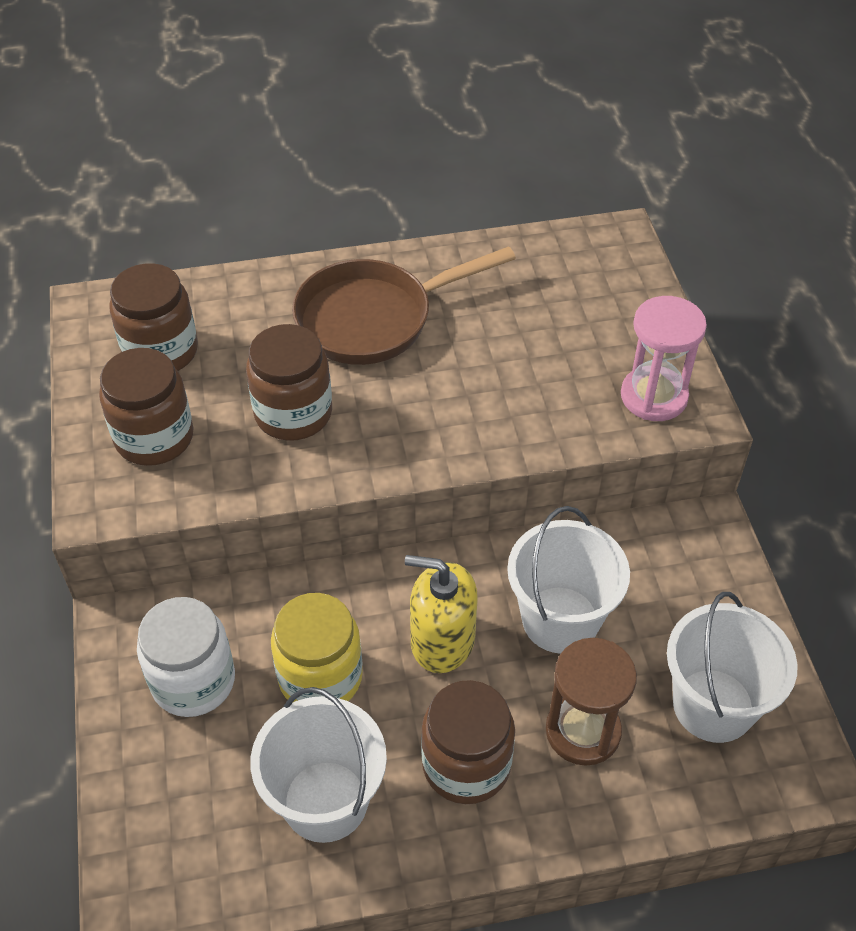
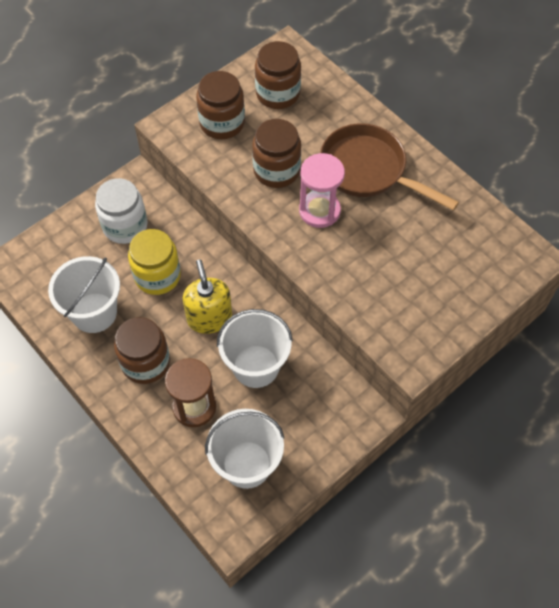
camera: 60 degrees right, 10 degrees up
(654, 396) = (409, 333): pink hourglass -> pink hourglass (319, 211)

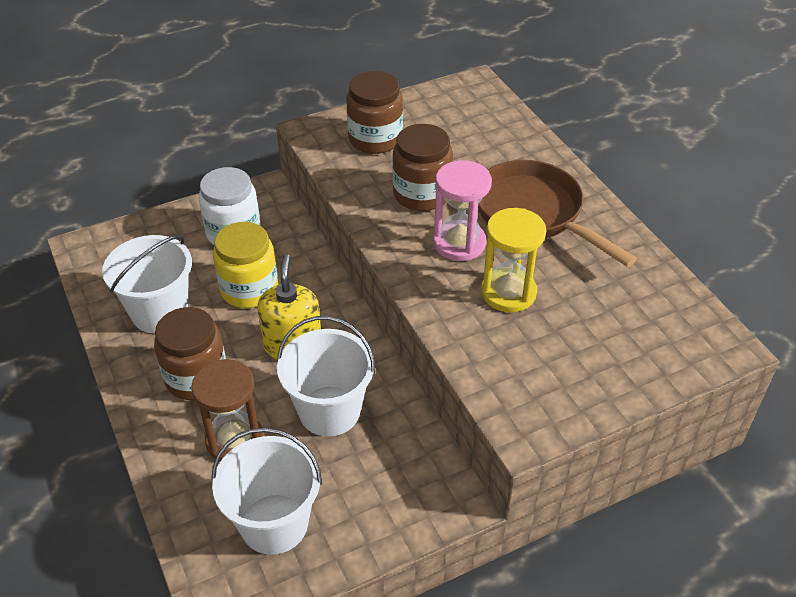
camera: 15 degrees right, 15 degrees down
(278, 93) = (450, 122): brown jar -> none
(369, 247) = (508, 292): none -> yellow hourglass

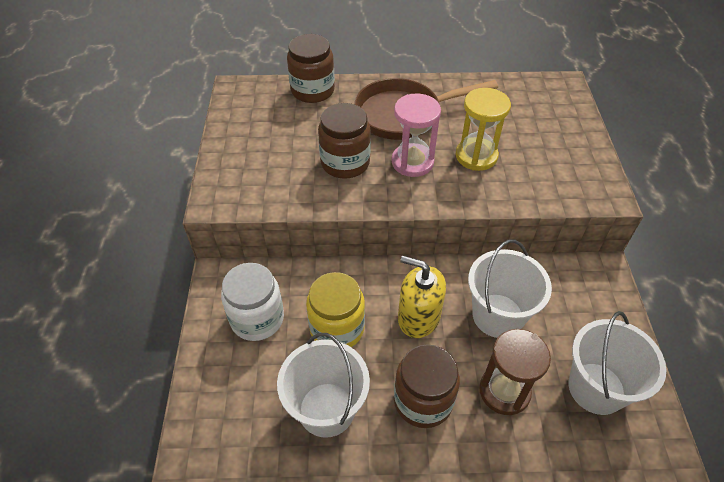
camera: 65 degrees left, 5 degrees up
(375, 139) = (258, 166): brown jar -> brown jar (312, 90)

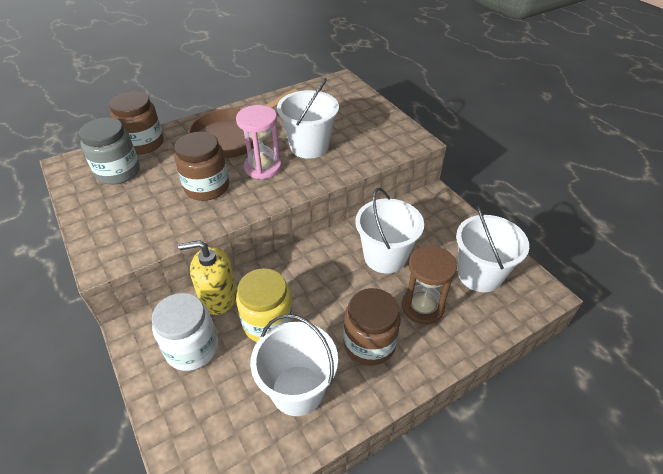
camera: 30 degrees left, 5 degrees down
(274, 114) = (118, 172): none -> grey jar
(418, 317) = (328, 284): yellow soap dispenser -> yellow soap dispenser (218, 297)
(476, 156) = (309, 146): yellow hourglass -> white bucket

